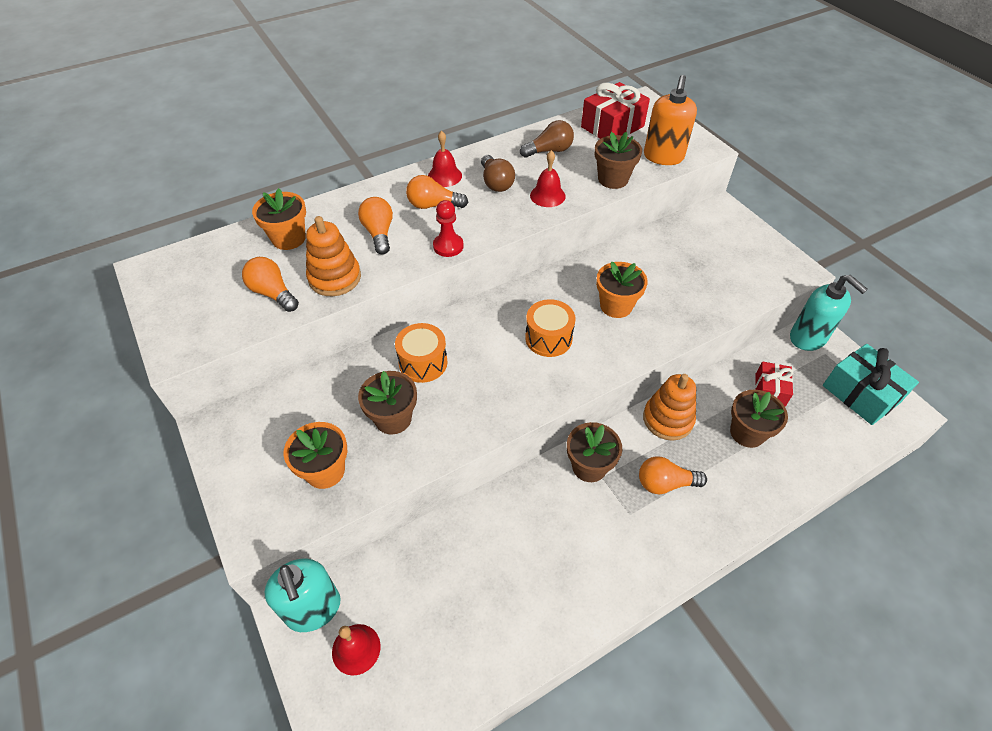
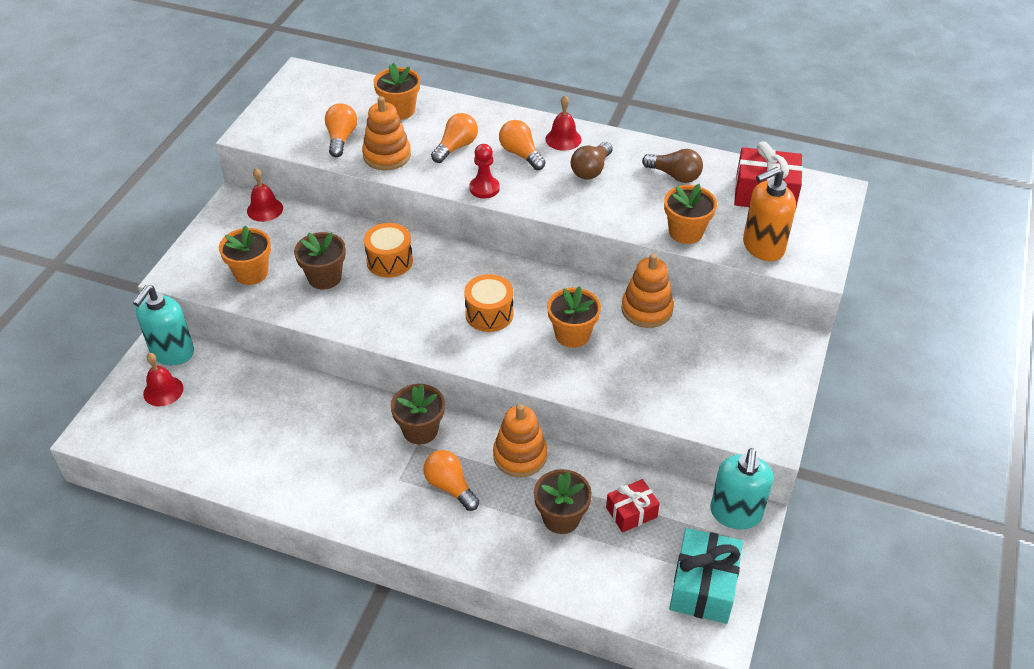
camera: 50 degrees right, 5 degrees down
(547, 195) = (612, 206): red bell -> red bell (265, 209)
(613, 179) = (686, 232): brown flower pot -> orange flower pot
(628, 254) = (646, 309): none -> orange stacking toy

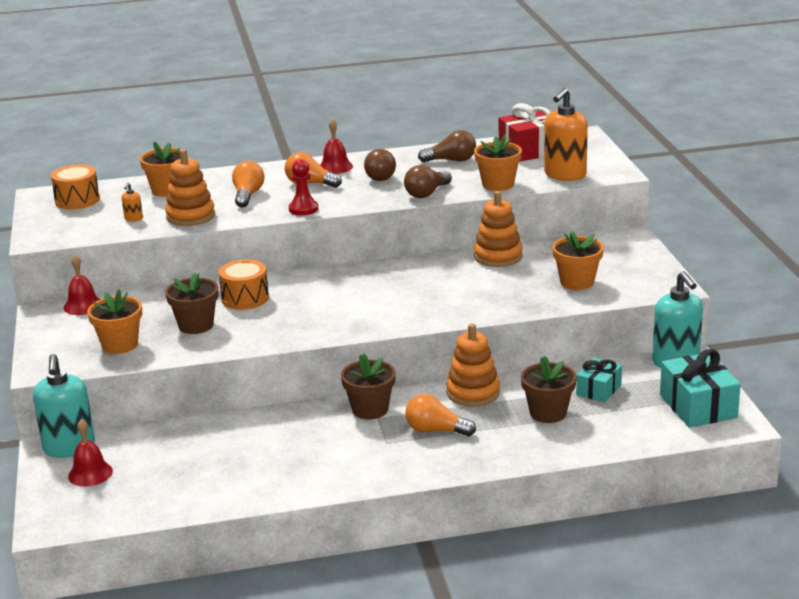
camera: 30 degrees left, 20 degrees down
(341, 138) = (133, 219): orange light bulb -> orange soap dispenser
(489, 314) = (372, 299): orange drum -> orange drum (77, 200)
(572, 334) = (455, 287): orange flower pot -> orange flower pot (577, 282)
(609, 215) = (427, 193): none -> brown light bulb
(631, 512) = (598, 390): red gift -> turquoise gift

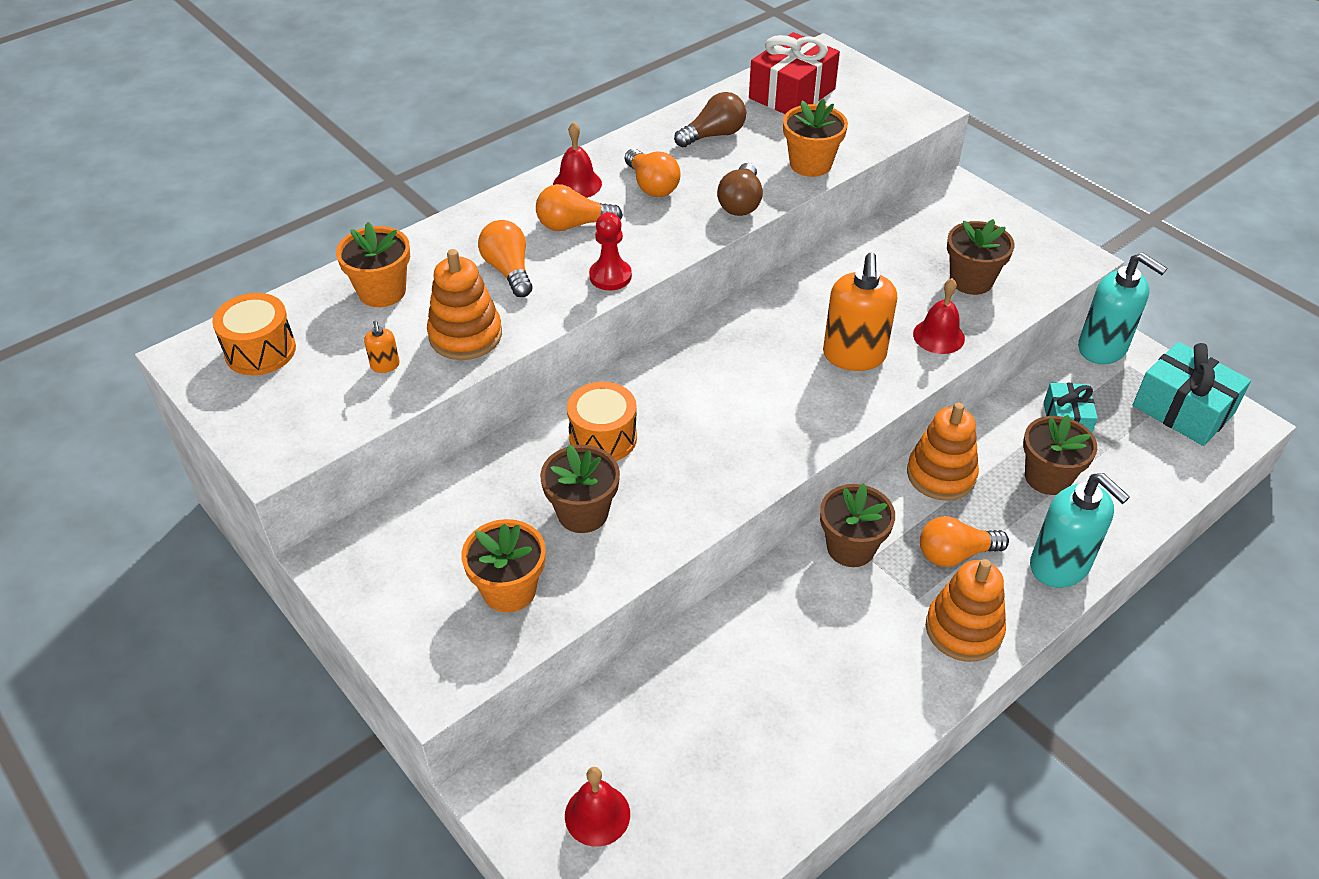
camera: 30 degrees left, 20 degrees up
(69, 448) = (525, 777): turquoise soap dispenser -> turquoise soap dispenser (1060, 566)
(83, 306) = (384, 529): red bell -> red bell (938, 336)
(380, 176) = (651, 185): brown light bulb -> orange light bulb
(498, 256) = (846, 264): orange stacking toy -> orange stacking toy (963, 629)
(565, 175) = (871, 127): orange soap dispenser -> orange soap dispenser (854, 356)
(577, 282) = (971, 280): orange flower pot -> brown flower pot

